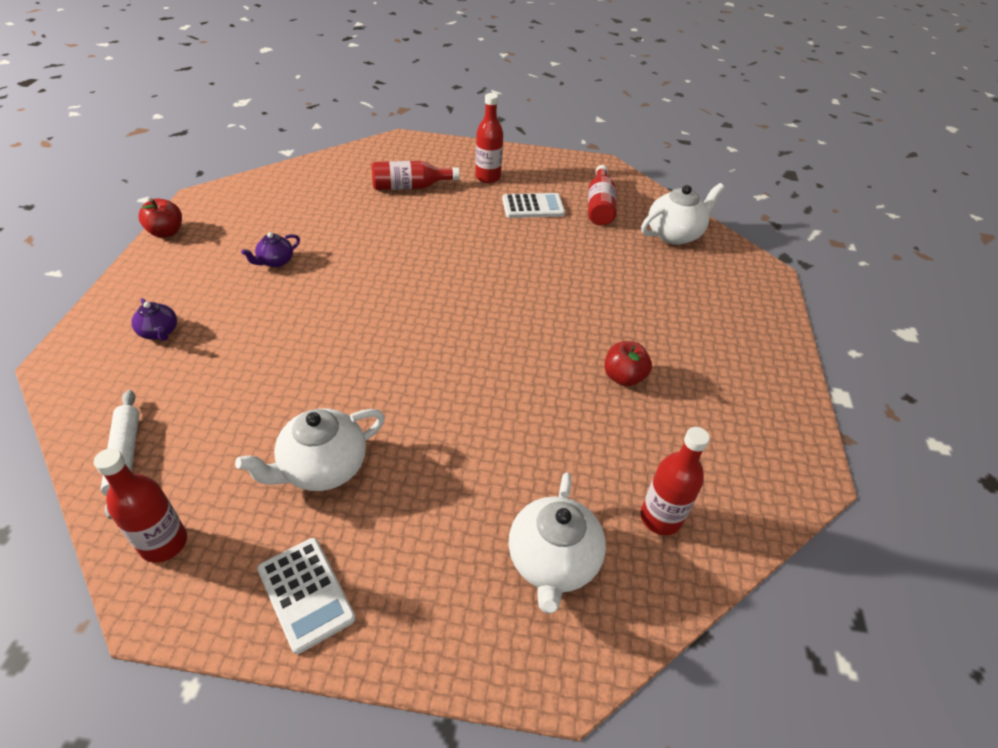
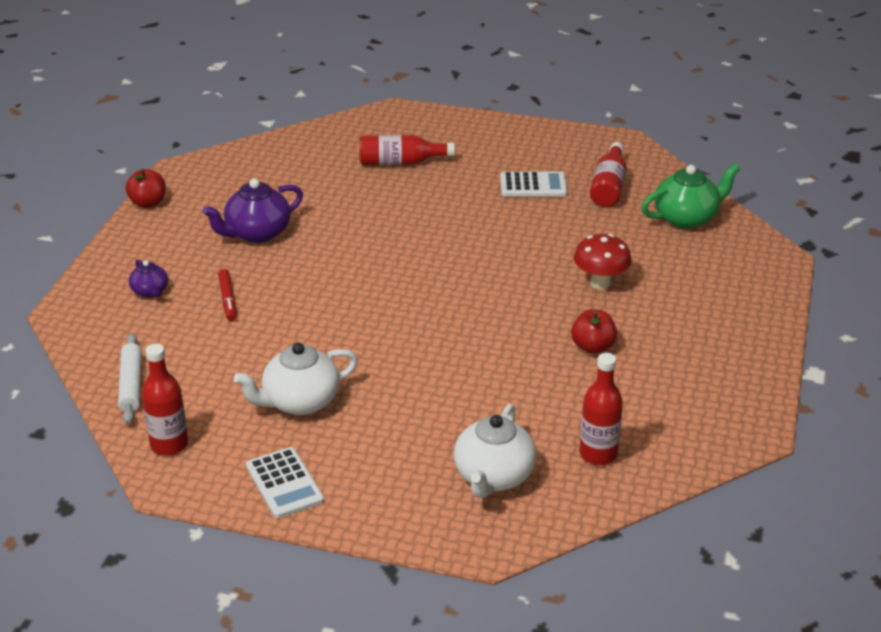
camera: 10 degrees right, 10 degrees down
(243, 338) = (228, 299): none -> red marker
(275, 261) = (257, 233): purple teapot -> purple teapot, size x1.80
(488, 177) = (488, 153): red bottle -> none
(614, 304) = (600, 283): none -> red mushroom
(674, 234) = (686, 218): white teapot -> green teapot

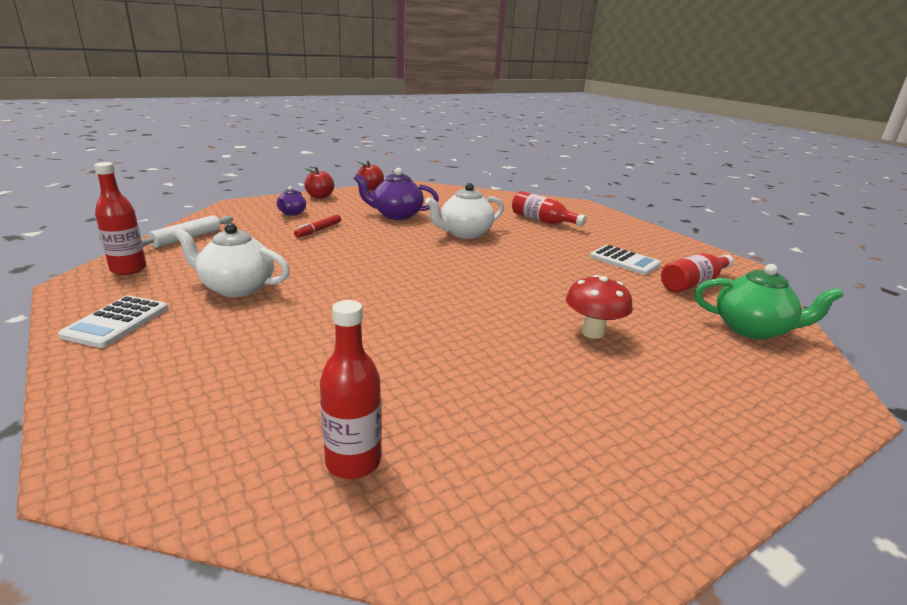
camera: 40 degrees right, 10 degrees down
(494, 477) = (232, 414): white teapot -> white teapot (464, 233)
(593, 347) = (510, 370): red apple -> red apple (319, 196)

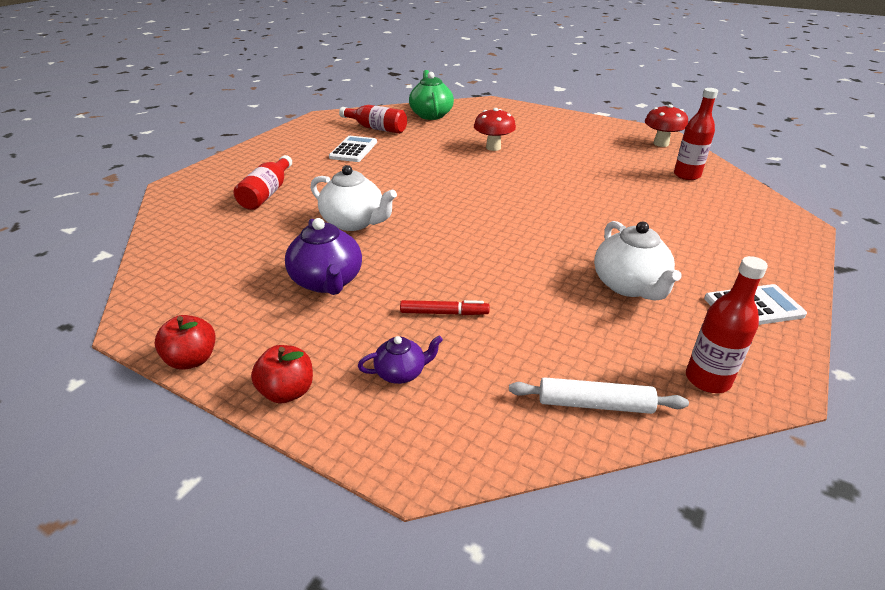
camera: 115 degrees left, 10 degrees up
(512, 530) = (661, 143): none -> red mushroom

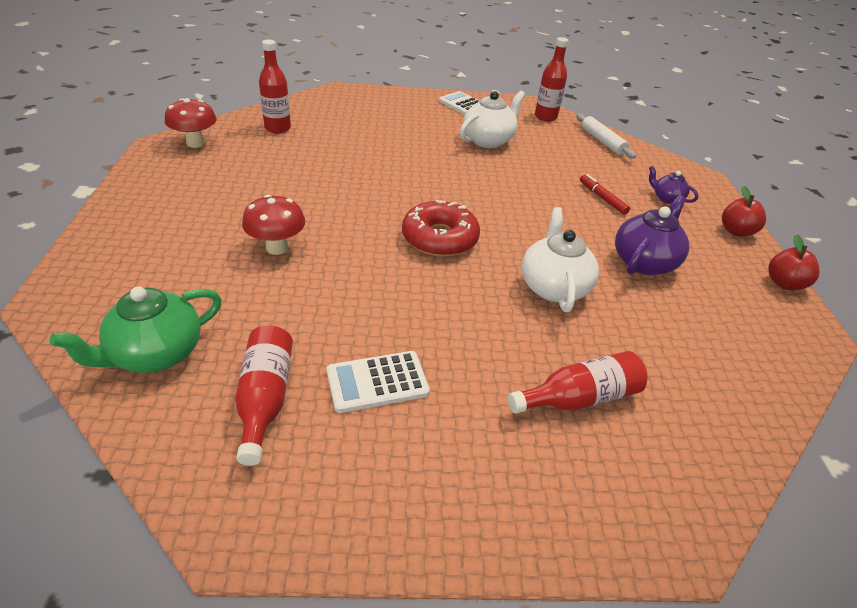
camera: 125 degrees left, 5 degrees up
(456, 198) = (439, 238): none -> red donut

